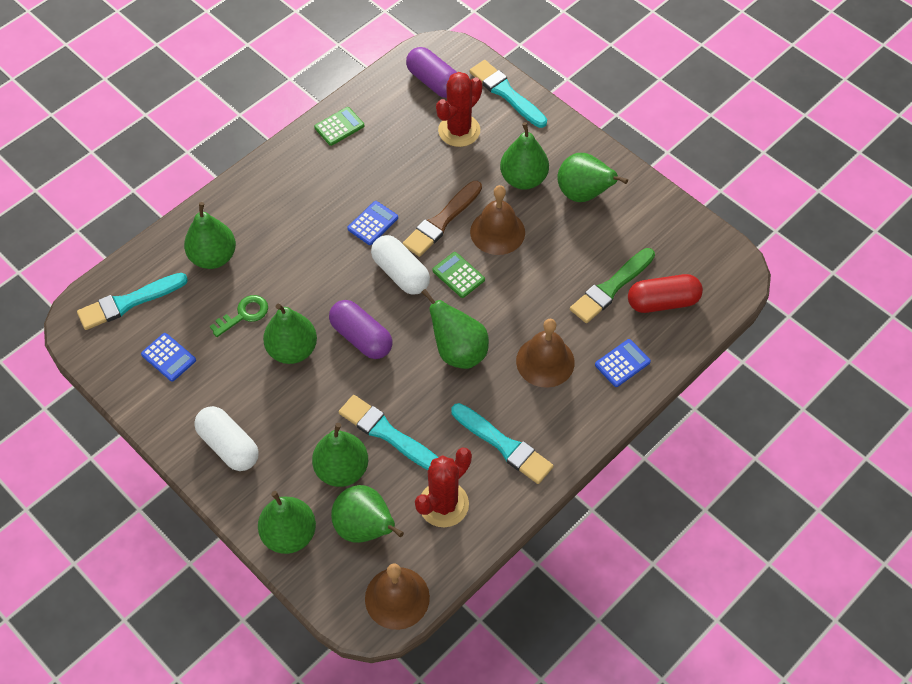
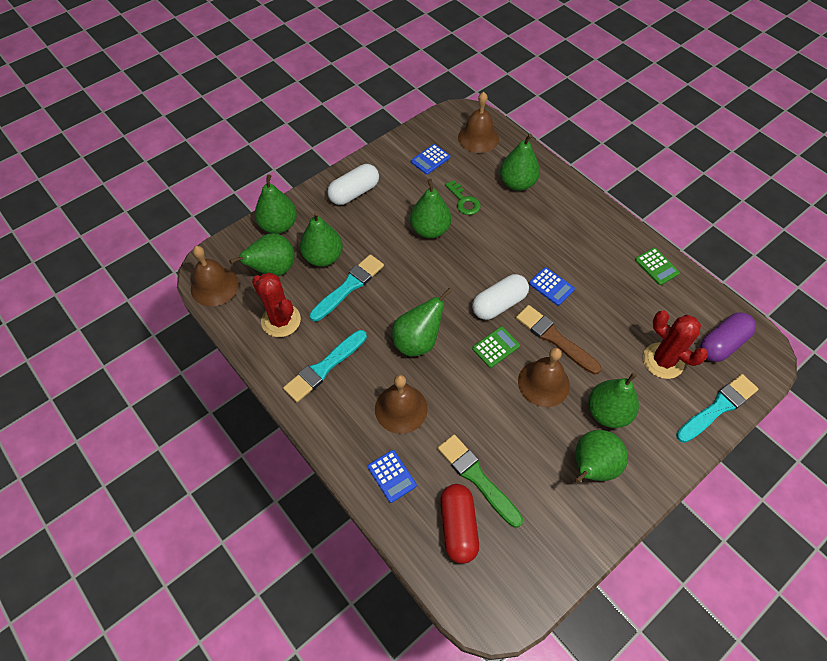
camera: 95 degrees right, 0 degrees up
(129, 302) = (478, 138): turquoise brush -> brown bell
(361, 337) = (437, 274): purple capsule -> none

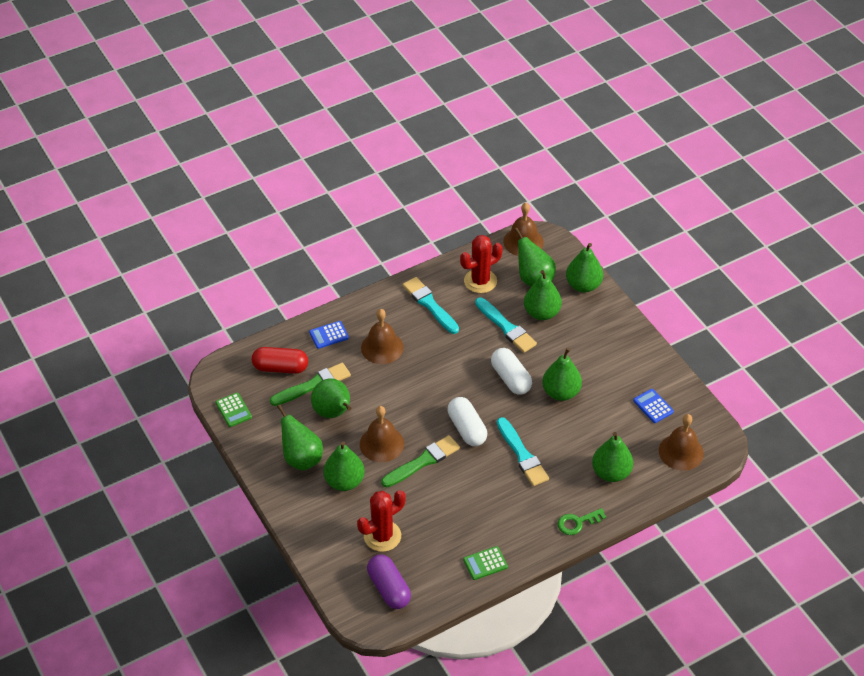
camera: 100 degrees right, 10 degrees down
(354, 192) = (616, 342): white capsule -> white capsule (510, 378)
(418, 341) = (441, 366): green pear -> green pear (333, 413)
(464, 201) = (593, 424): green key -> green key (577, 523)
(496, 347) = (423, 418): green calculator -> green calculator (233, 410)
(551, 286) = (478, 472): blue calculator -> none
(554, 338) = (423, 461): brown brush -> green brush
(718, 407) = (328, 562): turquoise brush -> turquoise brush (522, 455)

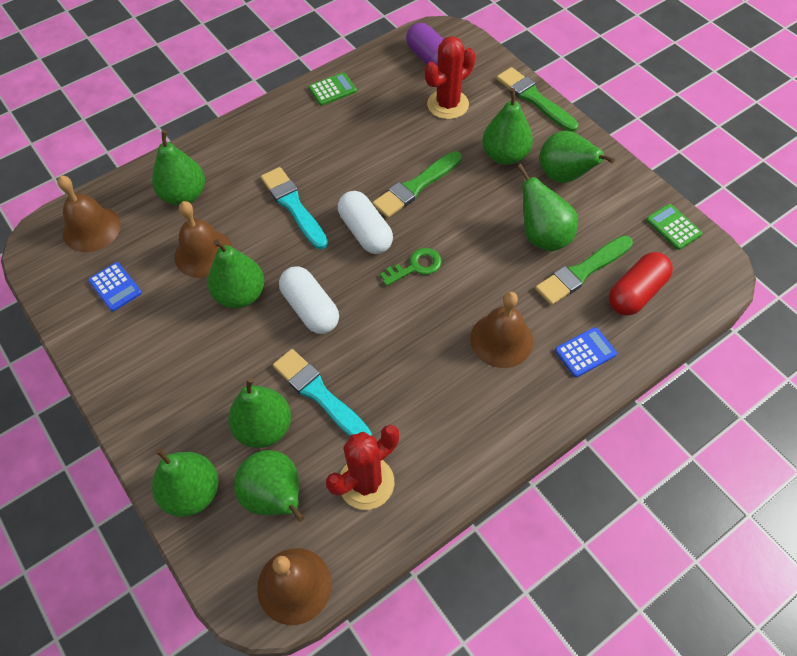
camera: 175 degrees right, 10 degrees up
(280, 368) = (636, 293): red capsule -> red capsule turned 45 degrees counterclockwise
(303, 534) = (534, 99): none -> green brush
(381, 444) = (471, 203): brown bell -> brown bell (203, 253)
(430, 304) = (443, 425): turquoise brush -> none
(577, 523) = (230, 137): green key -> green key (416, 266)

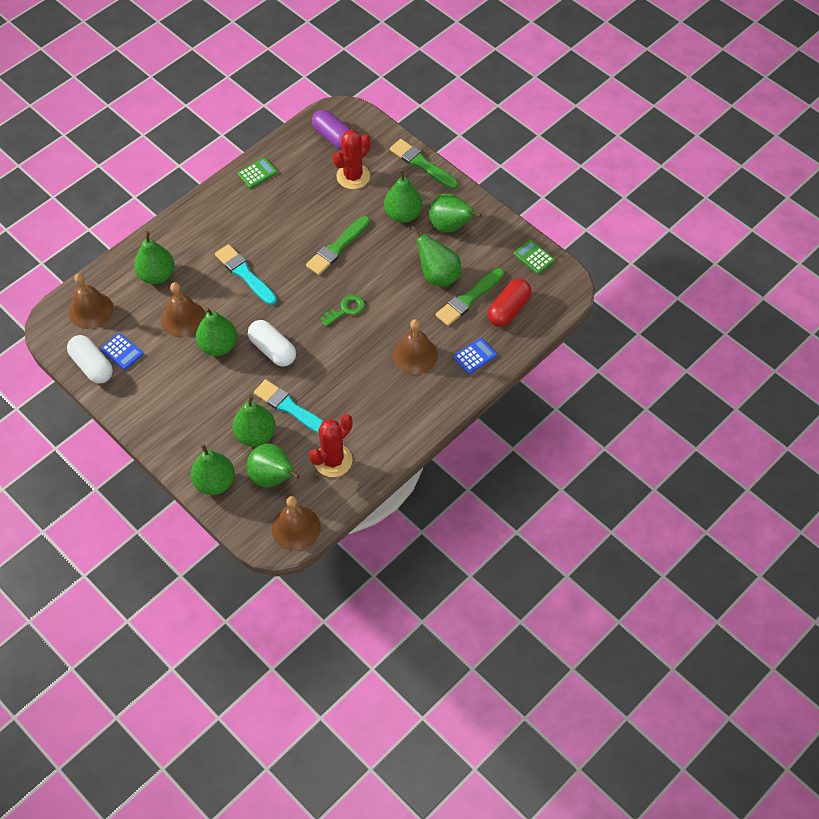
camera: 10 degrees left, 0 degrees up
(365, 232) = (304, 288): white capsule -> white capsule (92, 366)

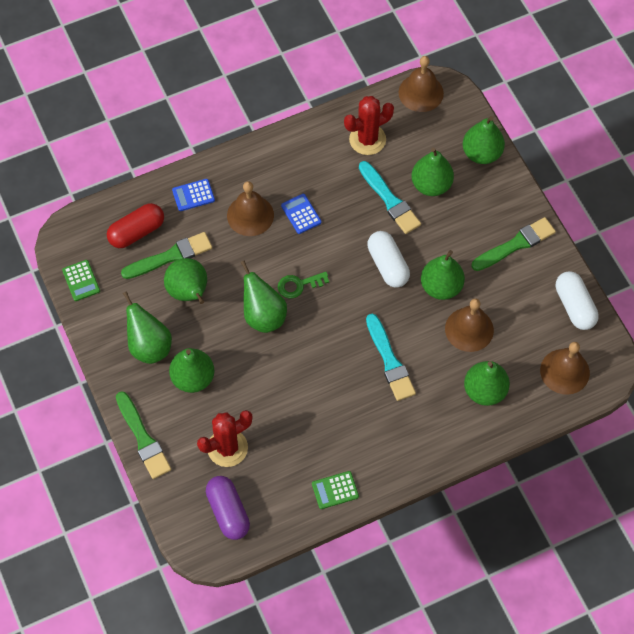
camera: 160 degrees left, 5 degrees up
(122, 352) = (541, 312): blue calculator -> blue calculator (301, 214)
(273, 477) = (427, 141): green pear -> green pear (263, 316)
(337, 247) = (280, 360): green brush -> green brush (515, 244)

